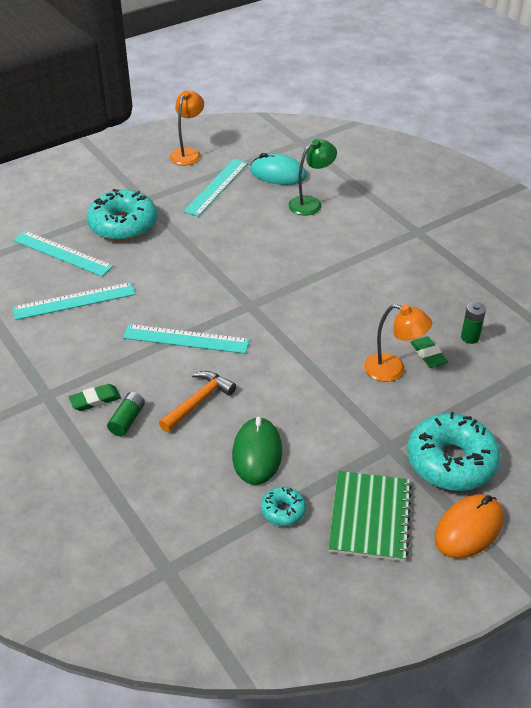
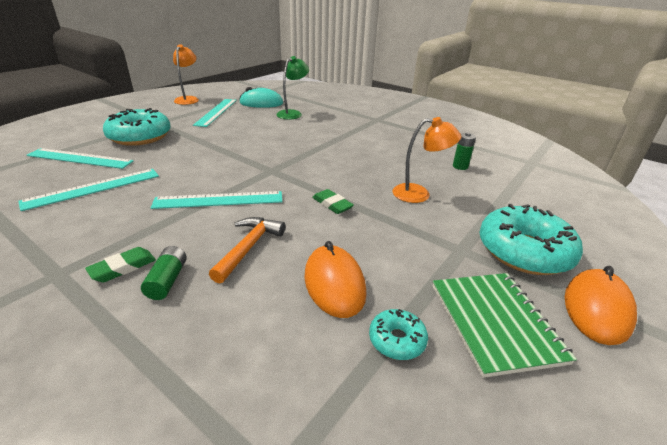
camera: 20 degrees left, 10 degrees down
(257, 453) = (334, 284): green mouse -> orange mouse
(428, 355) = (438, 180): green eraser -> green eraser (332, 204)

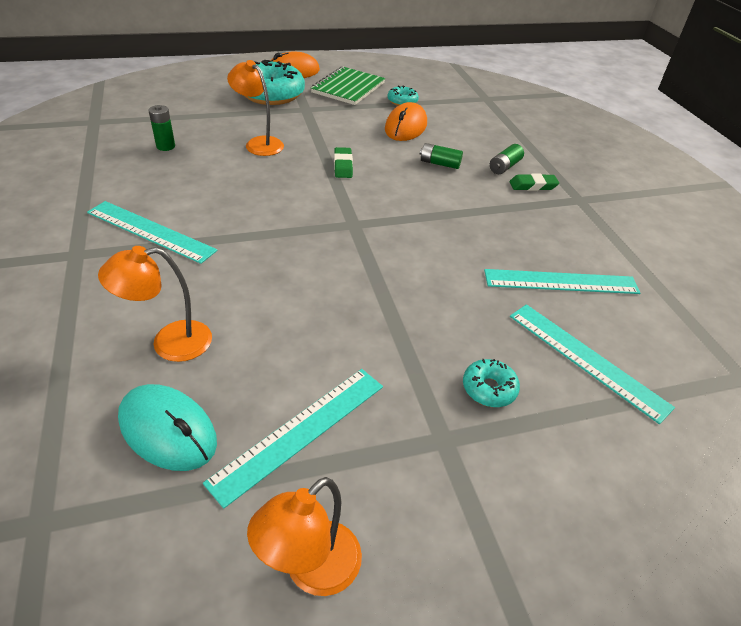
camera: 145 degrees left, 10 degrees up
(140, 137) = (489, 388): turquoise donut -> turquoise donut, size x0.47
(219, 200) = (436, 211): turquoise ruler -> turquoise ruler (150, 231)
(249, 247) = (439, 164): orange hammer -> green battery
(293, 113) = (169, 343): green lamp -> orange lamp

